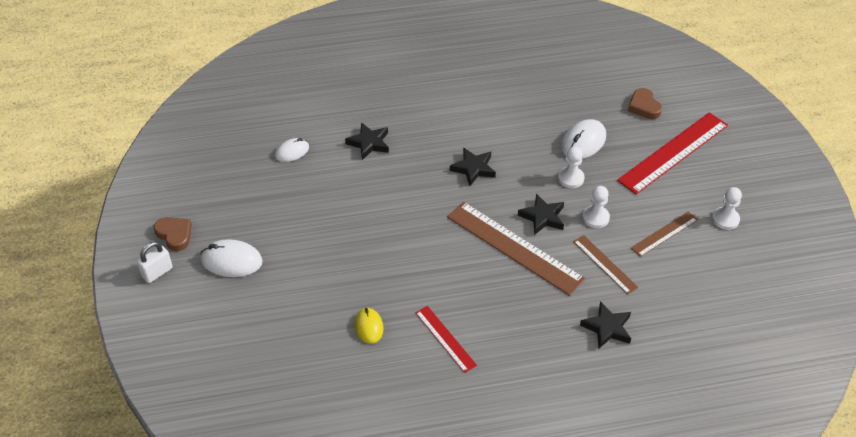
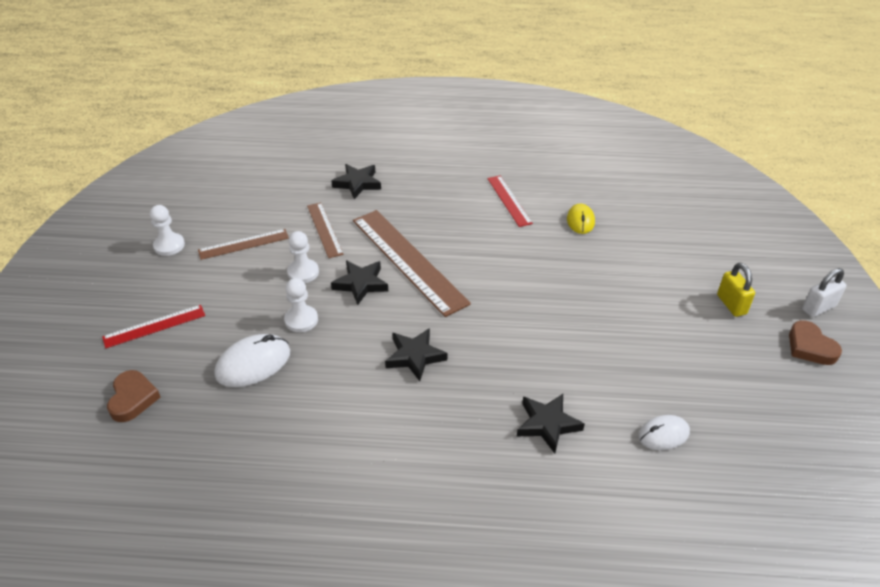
camera: 165 degrees left, 5 degrees down
(231, 261) = (731, 304): white mouse -> yellow padlock
(673, 152) = (154, 326): red ruler -> red ruler, size x0.53

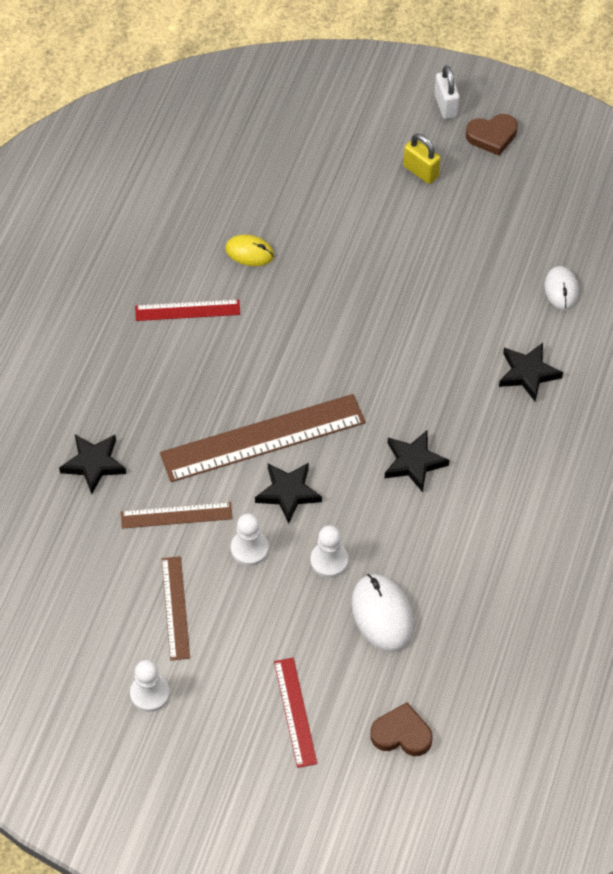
camera: 75 degrees left, 15 degrees up
(731, 304) = (420, 171): yellow padlock -> yellow padlock turned 45 degrees clockwise

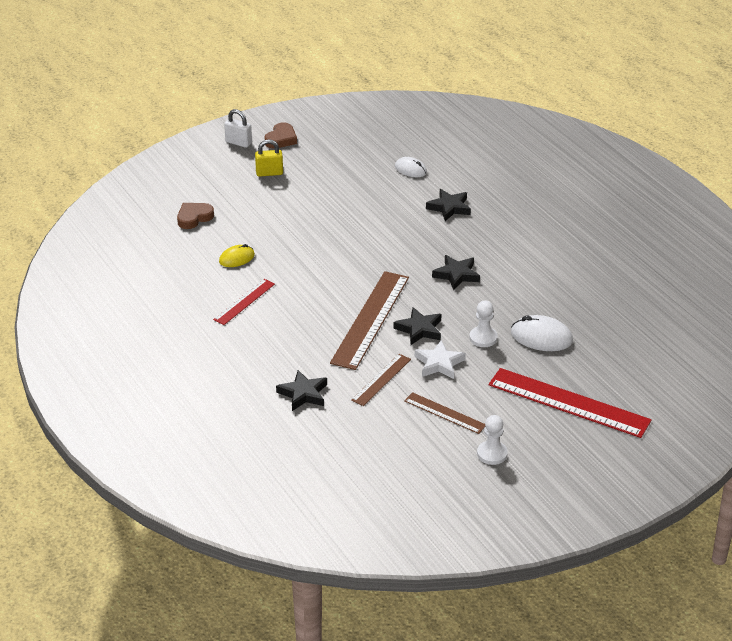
camera: 50 degrees left, 20 degrees down
(249, 549) = (439, 363): white pawn -> white star
(295, 712) = (568, 403): red ruler -> red ruler, size x1.90
(401, 734) = (626, 370): brown heart -> brown heart (194, 218)

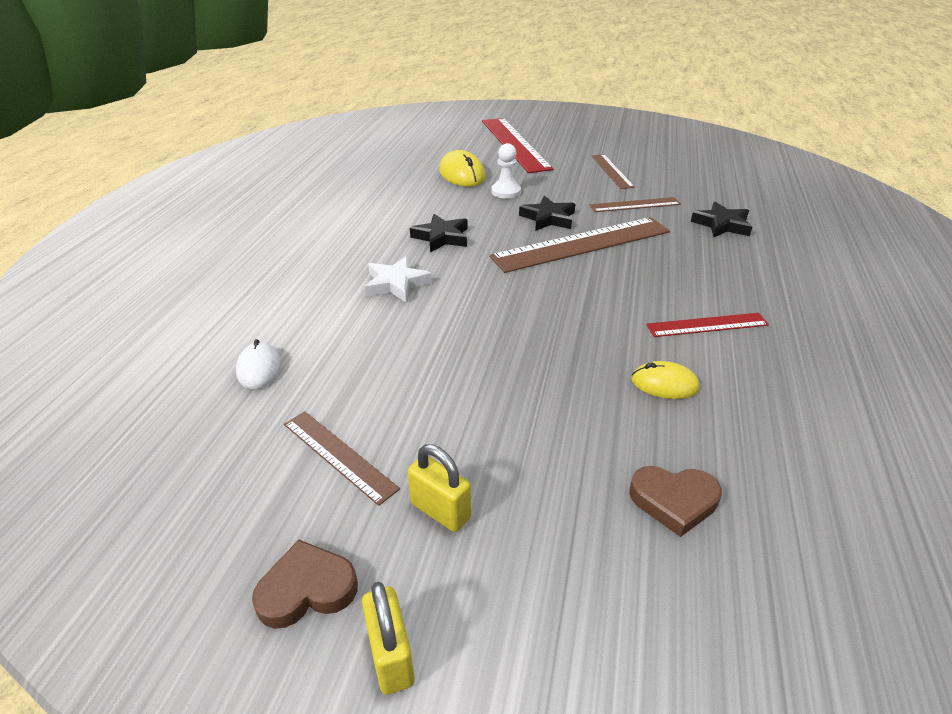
camera: 135 degrees left, 0 degrees up
(238, 143) = (391, 656): white padlock -> yellow padlock
(327, 166) = (338, 455): none -> brown ruler
(439, 363) = (569, 194): white star -> white star (396, 284)
(449, 207) = (322, 296): black star -> none
(492, 454) = (610, 145): white pawn -> none
(541, 337) = (462, 174): white mouse -> yellow mouse

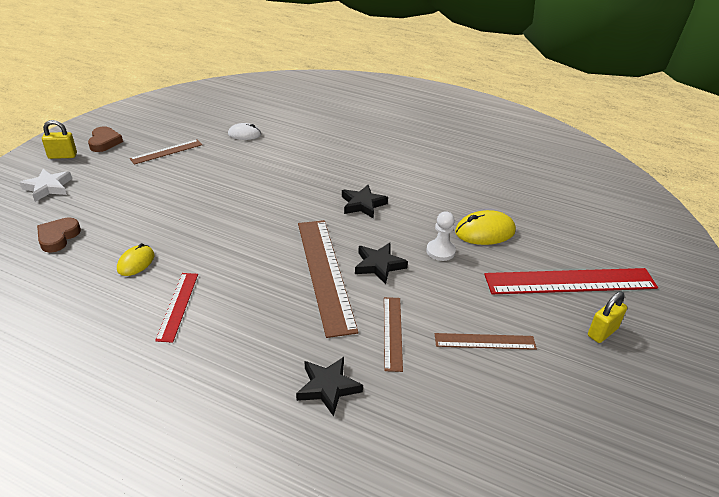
camera: 100 degrees right, 0 degrees up
(396, 284) = (305, 179): white star -> white star (48, 187)
(440, 511) = (113, 172): yellow padlock -> yellow padlock (602, 332)

